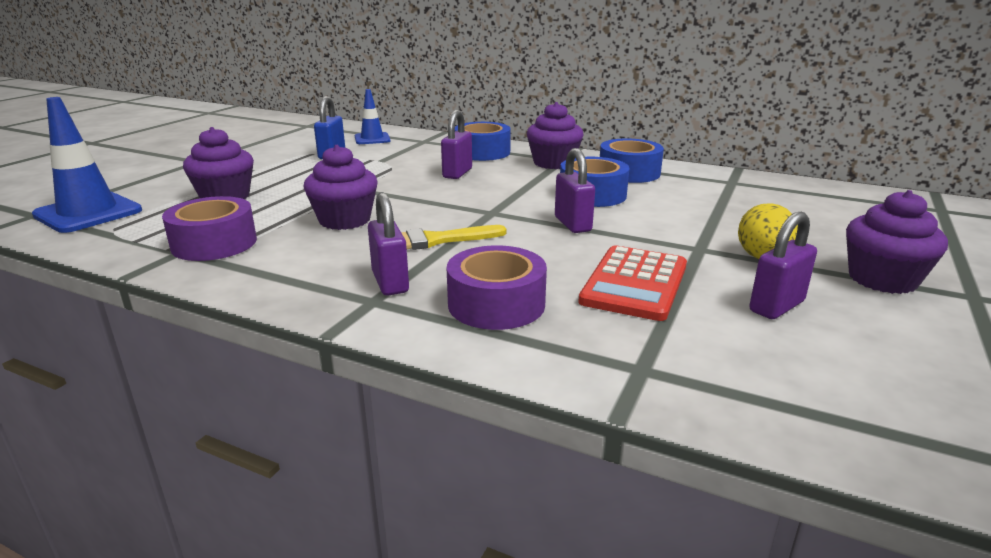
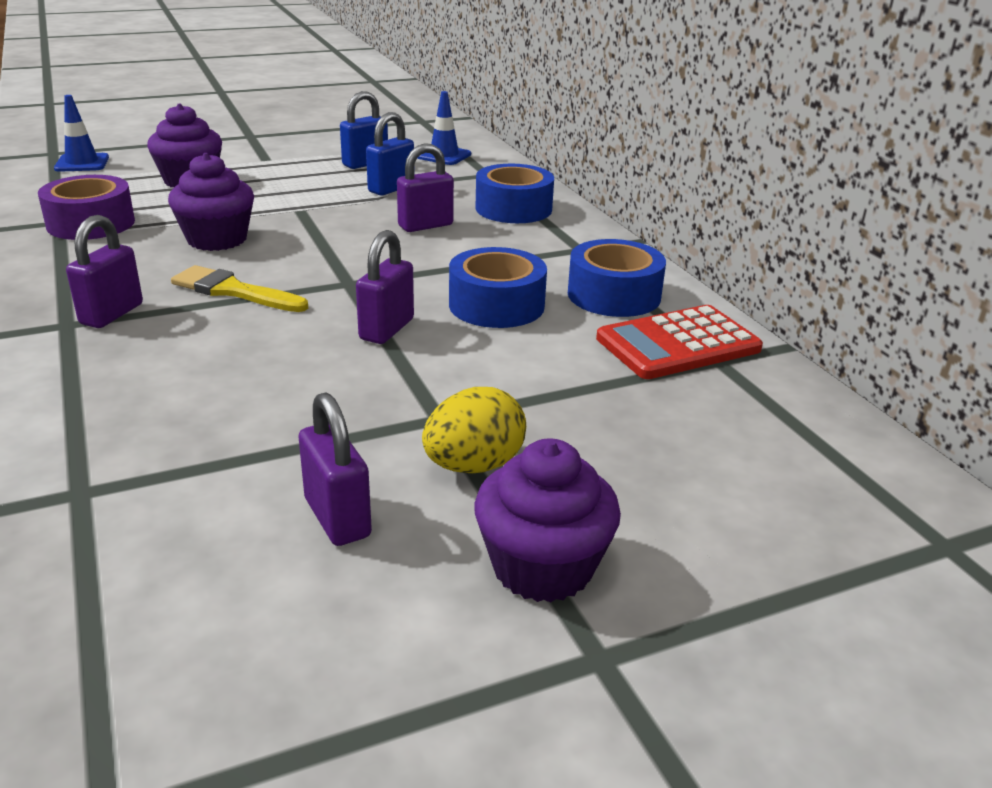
camera: 40 degrees right, 5 degrees up
(88, 213) = (82, 163): blue traffic cone -> blue traffic cone, size x0.60
(385, 162) = (391, 189): none -> blue padlock
(496, 304) = (130, 374): purple tape -> none
(553, 163) = (557, 250): purple cupcake -> none
(634, 283) = (277, 418): red calculator -> red calculator (678, 344)
(776, 306) = (337, 518): purple padlock -> purple padlock turned 60 degrees clockwise

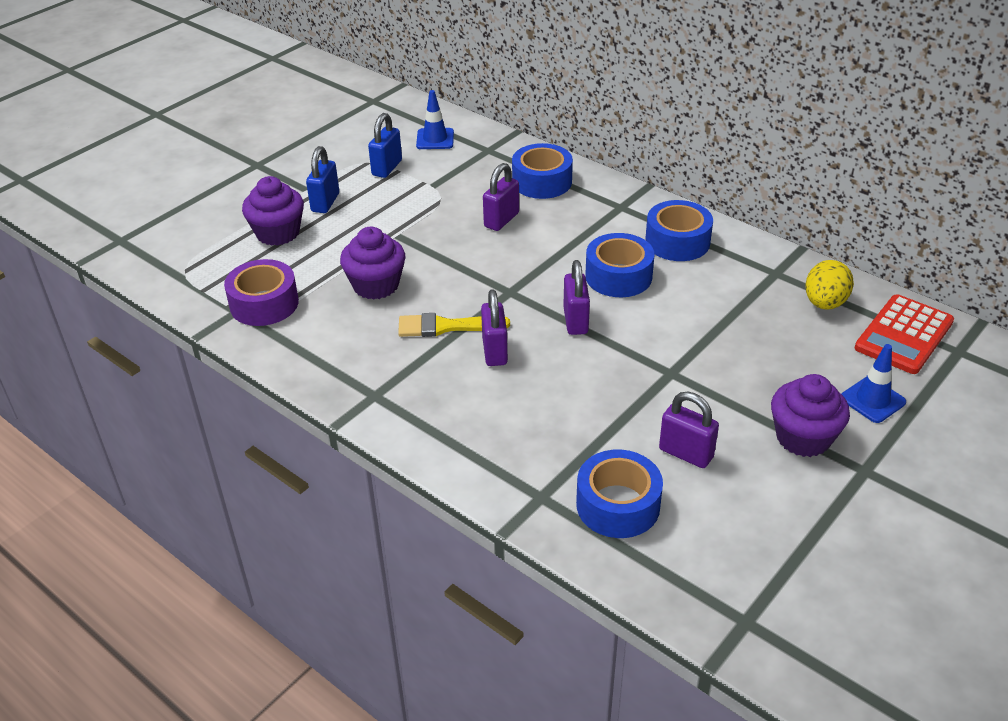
camera: 25 degrees left, 10 degrees up
(82, 163) = (163, 243): blue traffic cone -> blue traffic cone (872, 400)
(112, 314) = (393, 376): purple padlock -> purple padlock (495, 351)
(157, 544) = (618, 505): none -> blue tape
(391, 189) = (437, 190): blue padlock -> blue padlock (325, 202)
(474, 465) = (718, 395): yellow egg -> yellow egg (824, 303)
(678, 344) = (745, 268): red calculator -> red calculator (903, 335)

